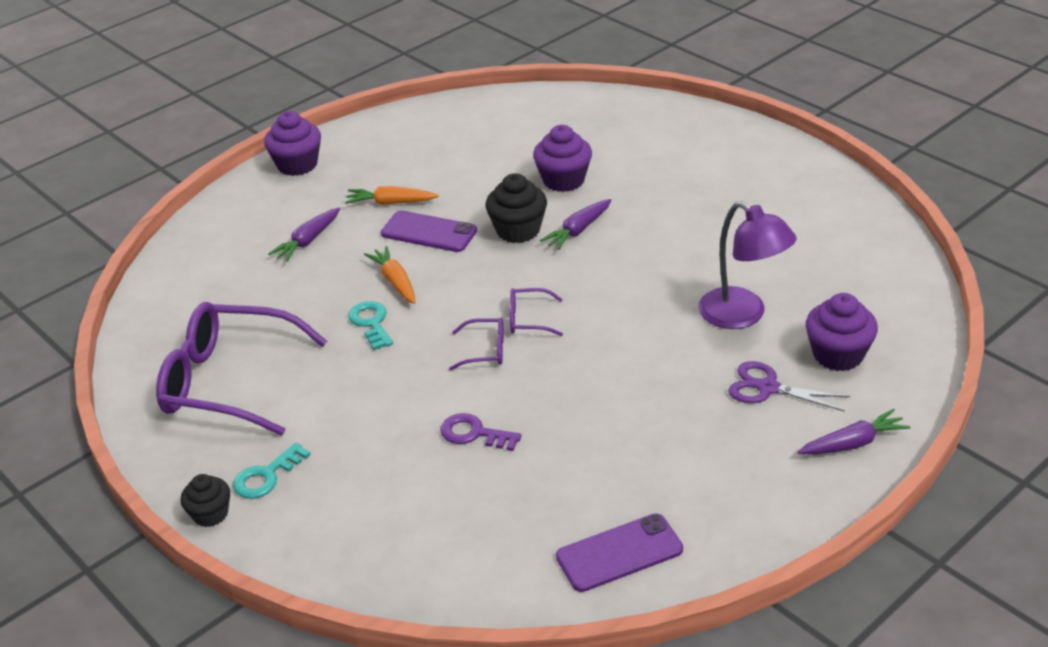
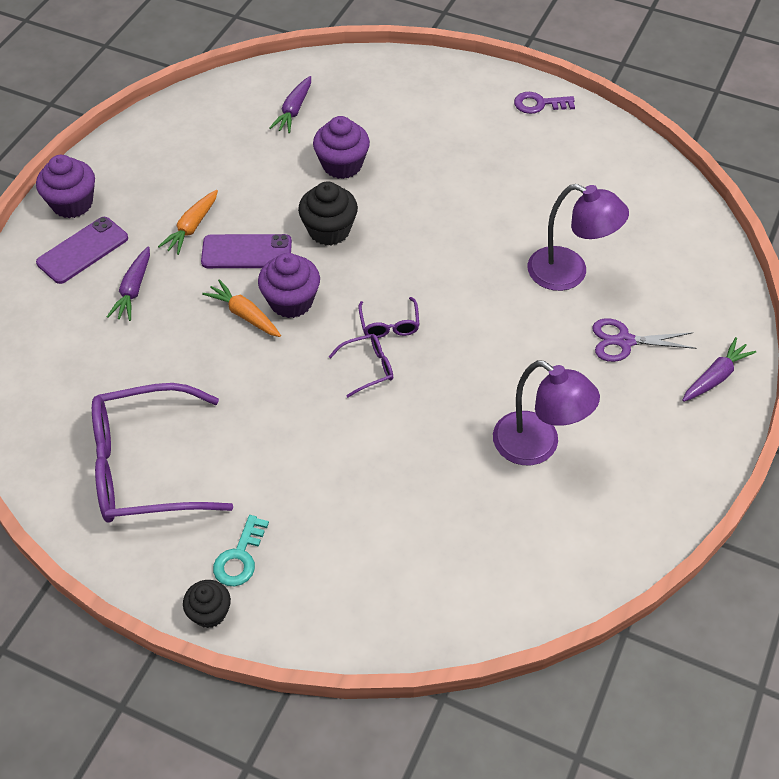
camera: 25 degrees left, 15 degrees up
(371, 323) = (246, 366): turquoise key -> none
(391, 203) = (192, 227): orange carrot -> orange carrot turned 45 degrees counterclockwise
(474, 433) = (404, 457): purple key -> purple key (539, 104)
(528, 319) = (389, 325): purple glasses -> purple glasses turned 75 degrees counterclockwise
(578, 230) = (384, 217): purple carrot -> purple carrot (294, 110)
(617, 458) = (537, 446): none -> purple lamp
(619, 553) = (586, 538): purple phone -> purple phone (82, 250)
(838, 354) = (664, 293): purple cupcake -> purple cupcake (291, 301)

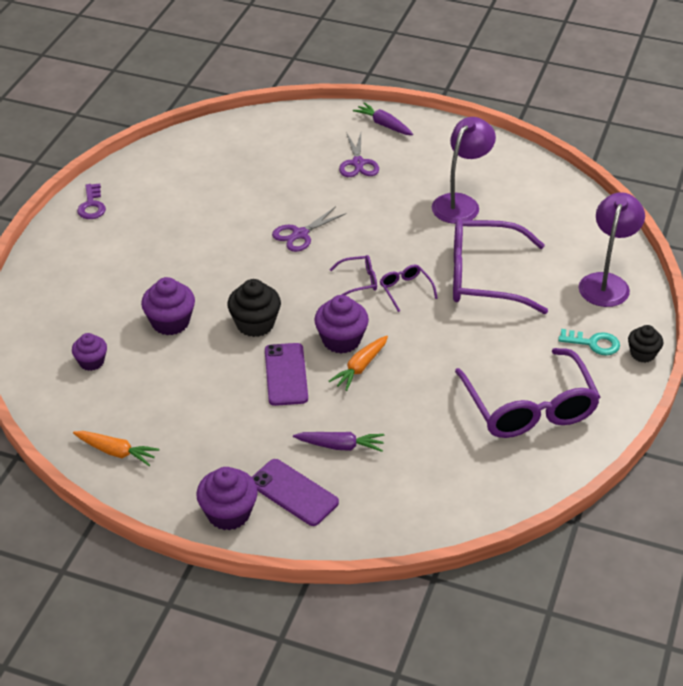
camera: 95 degrees left, 10 degrees down
(192, 227) = (257, 416): orange carrot -> orange carrot (116, 452)
(294, 110) = (91, 362): purple carrot -> purple cupcake
(382, 453) = (484, 277): none -> purple glasses
(480, 275) = (300, 234): none -> purple scissors
(569, 273) = (293, 189): purple lamp -> purple lamp (606, 282)

